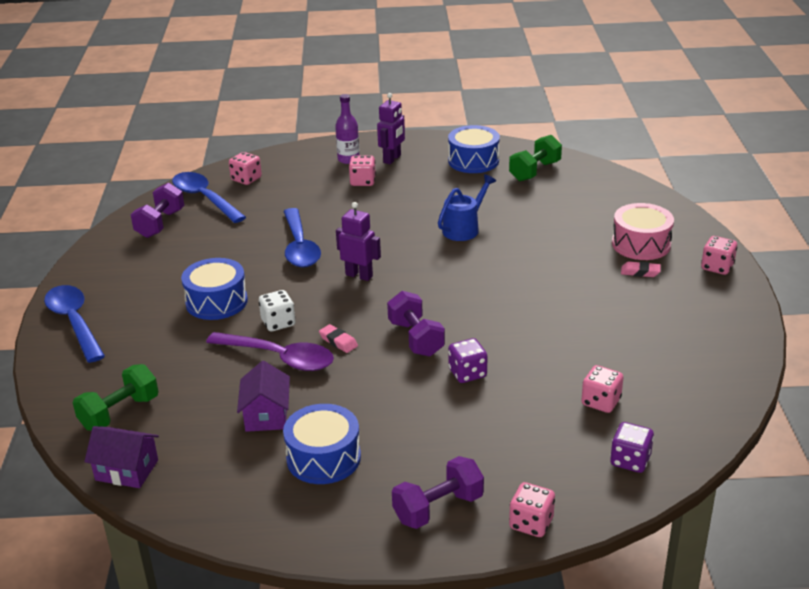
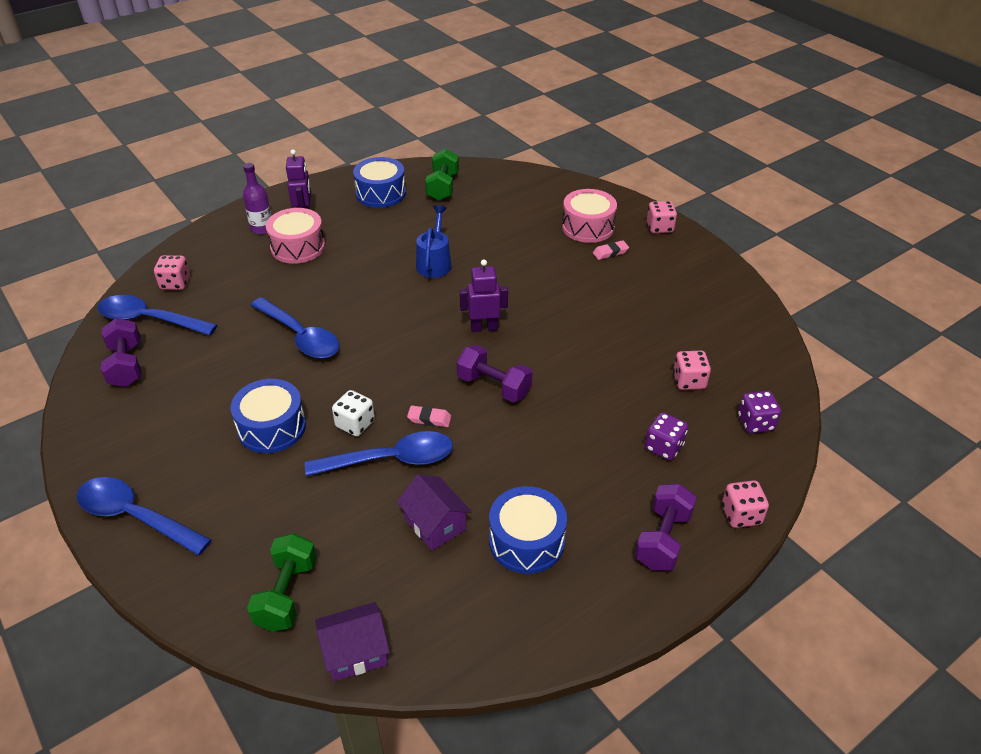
camera: 35 degrees left, 10 degrees up
(279, 358) = (391, 460): purple spoon -> blue spoon
(359, 275) = (385, 344): purple robot -> purple robot (484, 328)
(363, 181) = (298, 247): pink dice -> pink drum
(467, 373) = (567, 401): purple dice -> purple dice (664, 447)

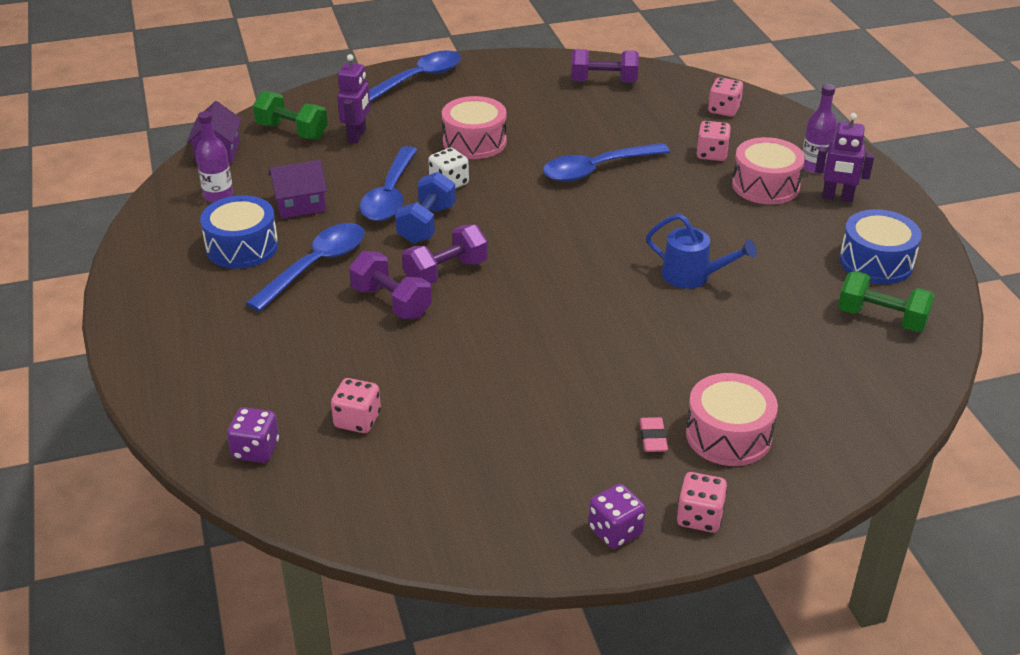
camera: 110 degrees right, 5 degrees down
(149, 320) = (667, 94): blue spoon -> blue spoon (316, 266)
(272, 427) = (474, 142): blue drum -> pink drum
(429, 419) = (426, 224): pink eraser -> blue dumbbell
(446, 606) = (218, 195): none -> purple bottle
(484, 328) = (546, 287): purple robot -> purple robot (357, 136)
(663, 539) = (175, 324): purple dumbbell -> purple dumbbell (391, 302)
(664, 447) = (278, 364): purple dice -> purple dice (615, 531)
(741, 515) = (155, 386): pink dice -> pink dice (711, 154)

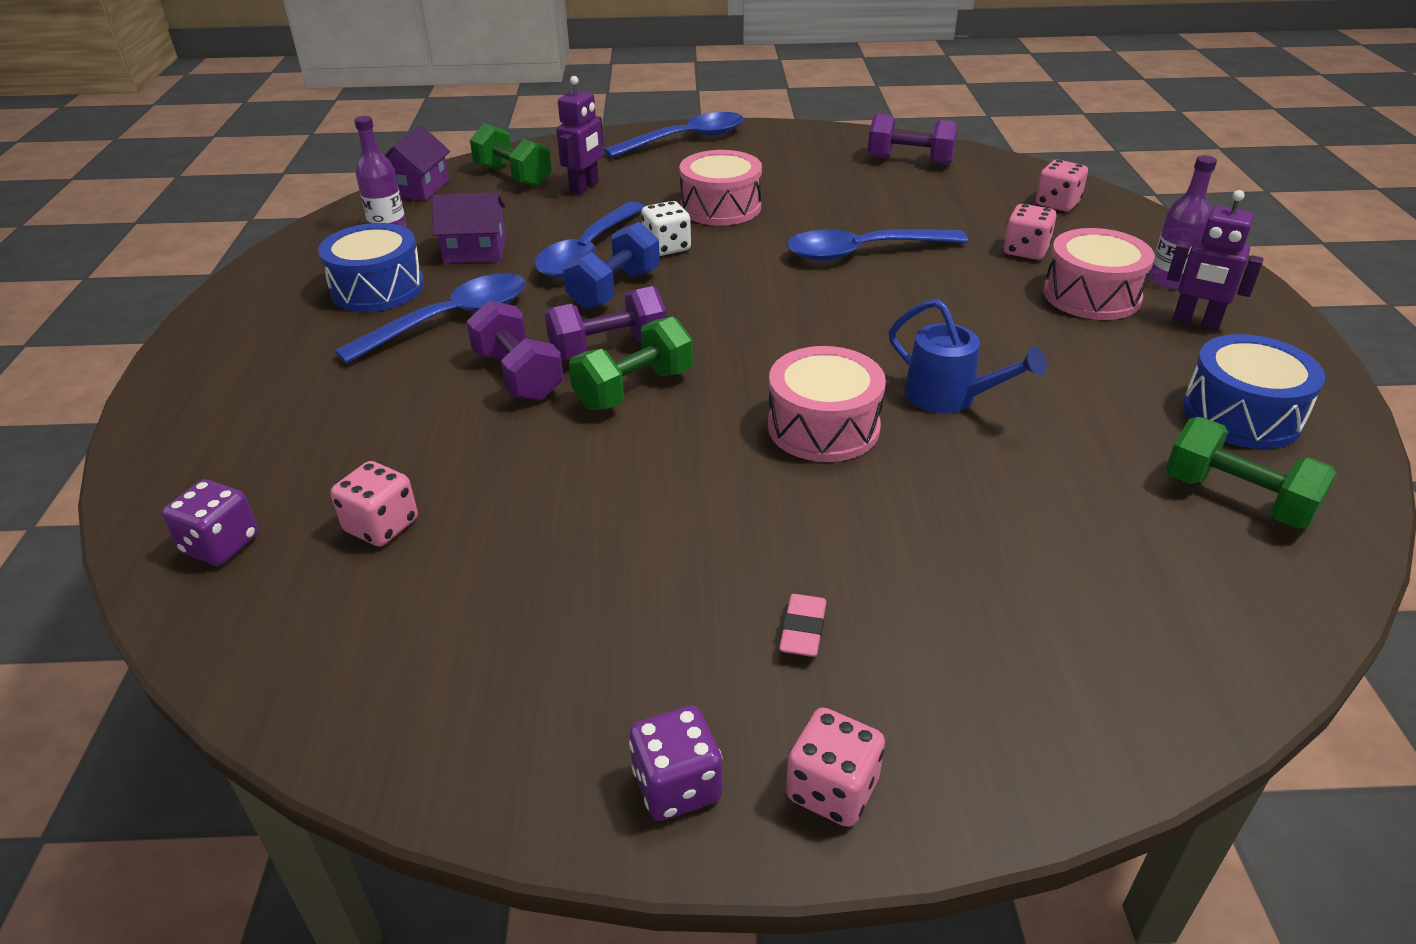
camera: 15 degrees right, 0 degrees up
(479, 300) = (634, 389): none -> green dumbbell
(728, 435) = (930, 648): pink drum -> pink drum (823, 427)

